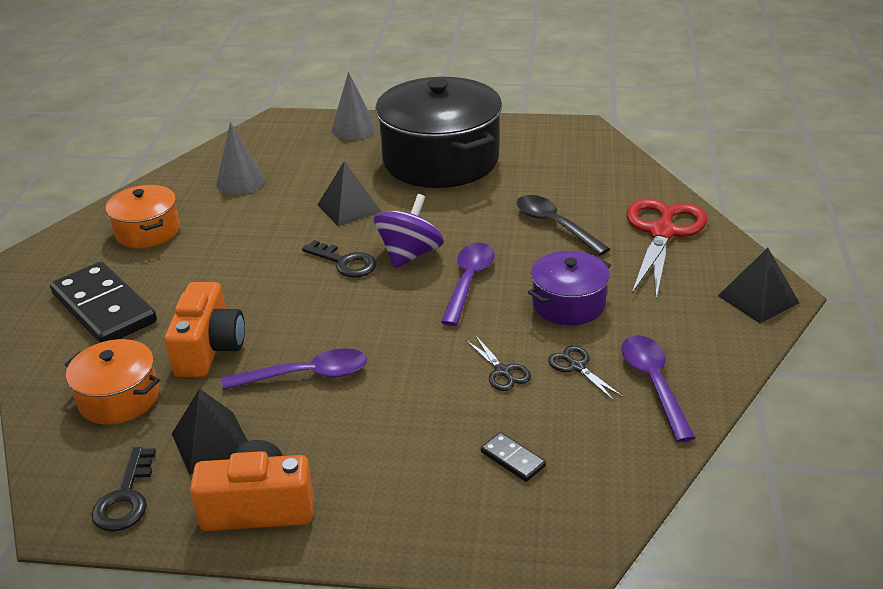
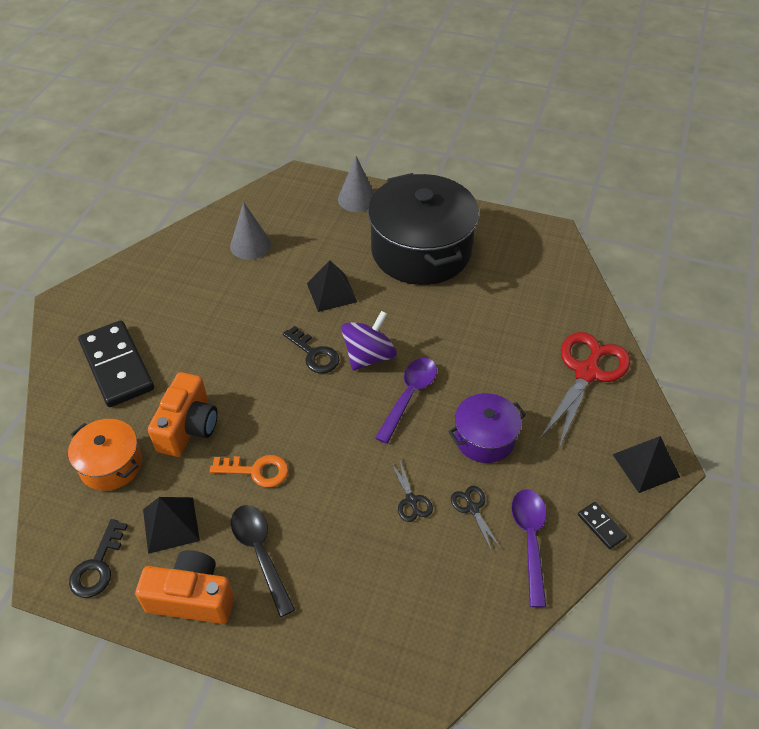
camera: 10 degrees right, 15 degrees up
(147, 231) = (166, 288): orange pot -> none
(306, 375) = (256, 471): purple spoon -> orange key
(512, 459) = (395, 594): black domino -> black domino (601, 526)
(555, 225) = (497, 346): black spoon -> black spoon (260, 553)

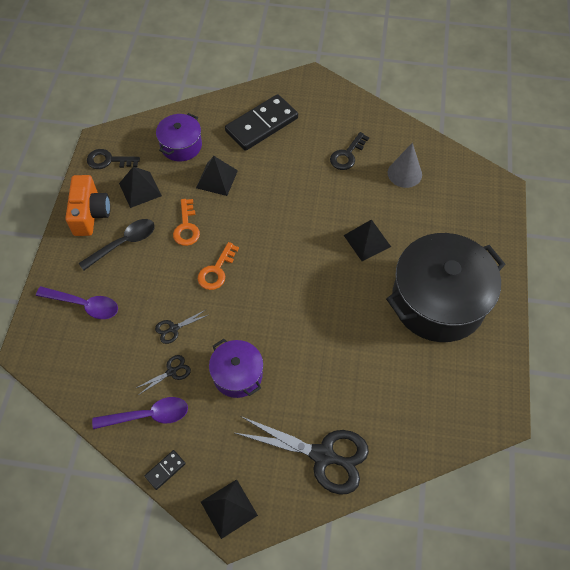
camera: 80 degrees right, 10 degrees up
(111, 464) = (181, 145): orange pot -> purple pot
(188, 427) = (217, 179): orange camera -> black pyramid
(314, 354) = (298, 241): black key -> black key (347, 155)
(335, 443) = (216, 271): none -> orange key
(357, 199) = (489, 239): grey cone -> none
(369, 356) = (304, 279): purple spinning top -> none
(409, 396) = (269, 314): purple spoon -> purple spoon (84, 305)
(587, 372) = (323, 455): red scissors -> black scissors

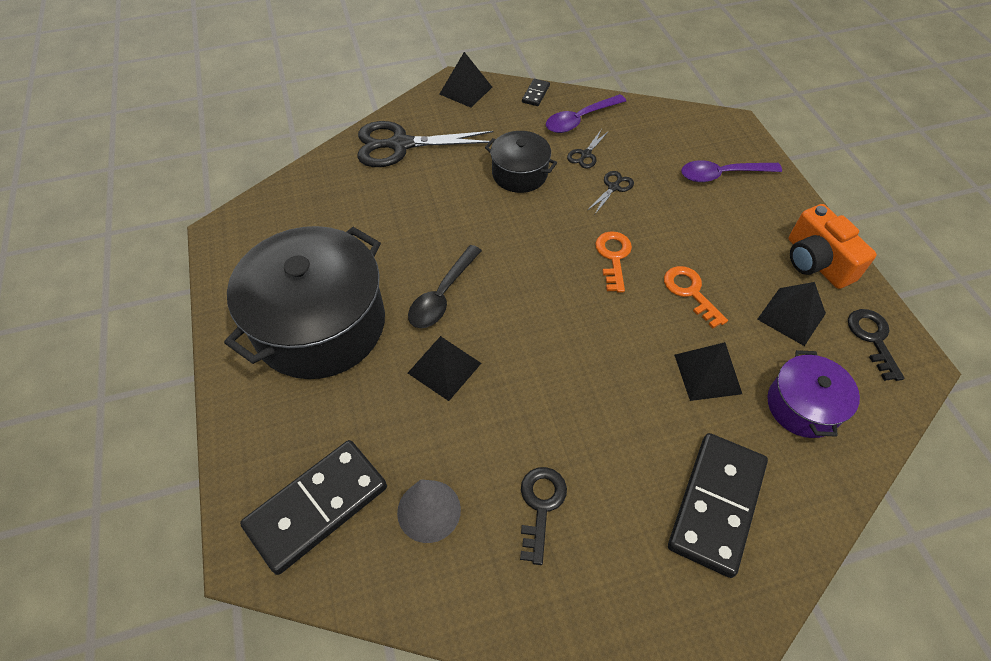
camera: 155 degrees right, 5 degrees down
(108, 160) = (872, 338): black key -> black key turned 75 degrees counterclockwise
(123, 243) = (744, 245): black spoon -> black spoon (442, 295)
(237, 374) = (519, 174): purple pot -> black pot
(462, 196) = (317, 506): none -> black domino

